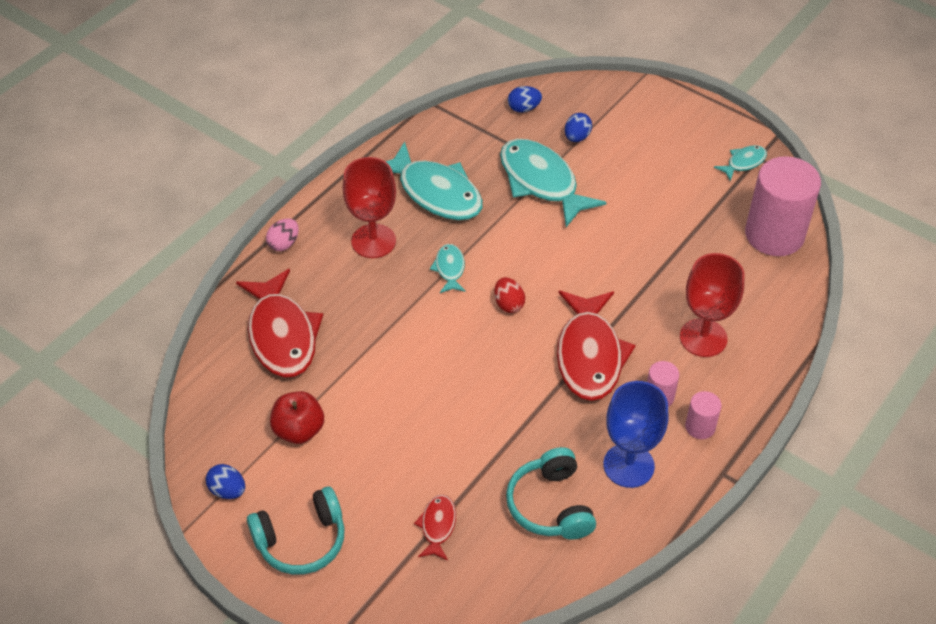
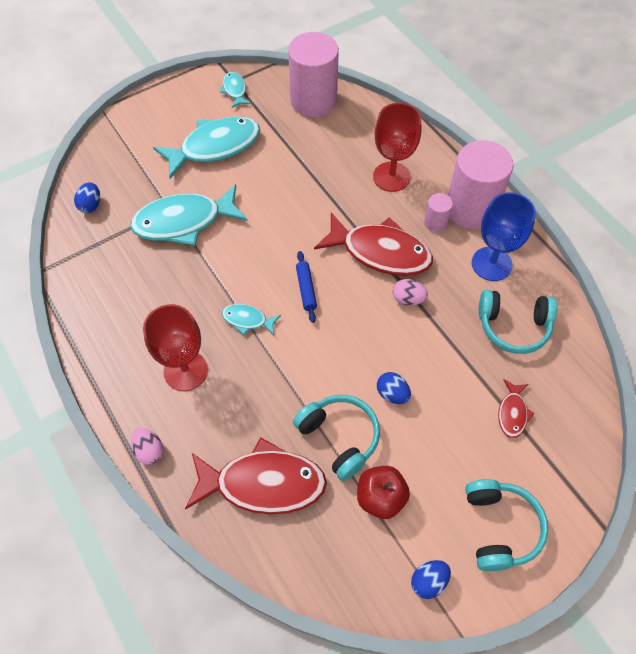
camera: 70 degrees left, 10 degrees up
(350, 380) = (339, 437): none -> turquoise headphones
(435, 192) = (153, 303): turquoise fish -> turquoise fish (215, 147)
(437, 526) = (512, 413): red fish -> red fish turned 105 degrees counterclockwise
(508, 304) = (306, 289): red egg -> blue rolling pin
(539, 396) = (408, 299): none -> pink egg
(577, 137) = (147, 180): blue egg -> blue egg (392, 394)
(700, 427) = (471, 208): pink cylinder -> pink cylinder, size x2.21

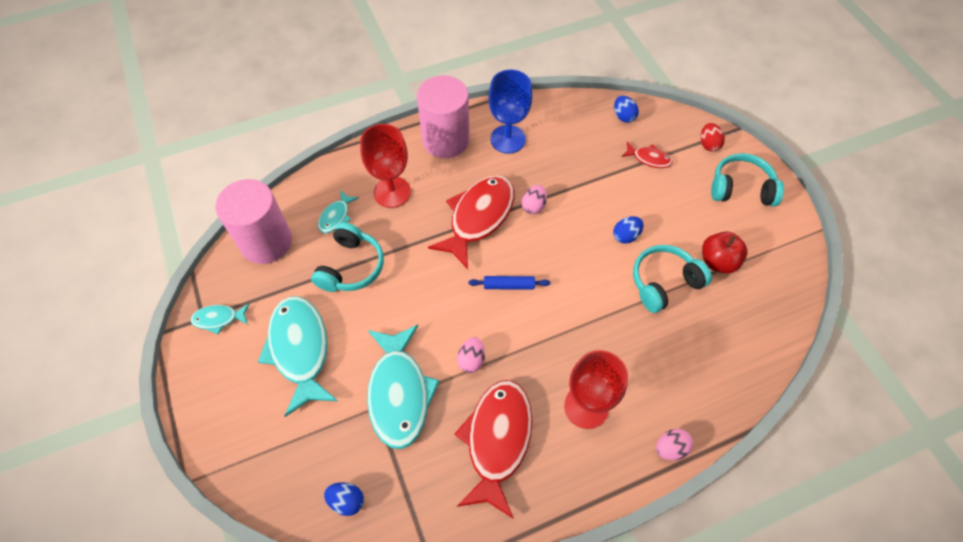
camera: 80 degrees left, 0 degrees up
(222, 270) = (471, 360): none -> pink egg
(247, 320) = (535, 342): turquoise fish -> turquoise fish (336, 216)
(263, 483) = (705, 349): red fish -> red fish (497, 440)
(428, 581) = (783, 242): blue egg -> blue egg (623, 116)
(435, 222) = (455, 169): pink cylinder -> none
(513, 326) = (571, 139): turquoise headphones -> turquoise headphones (351, 266)
(560, 485) = (708, 144): none -> red egg

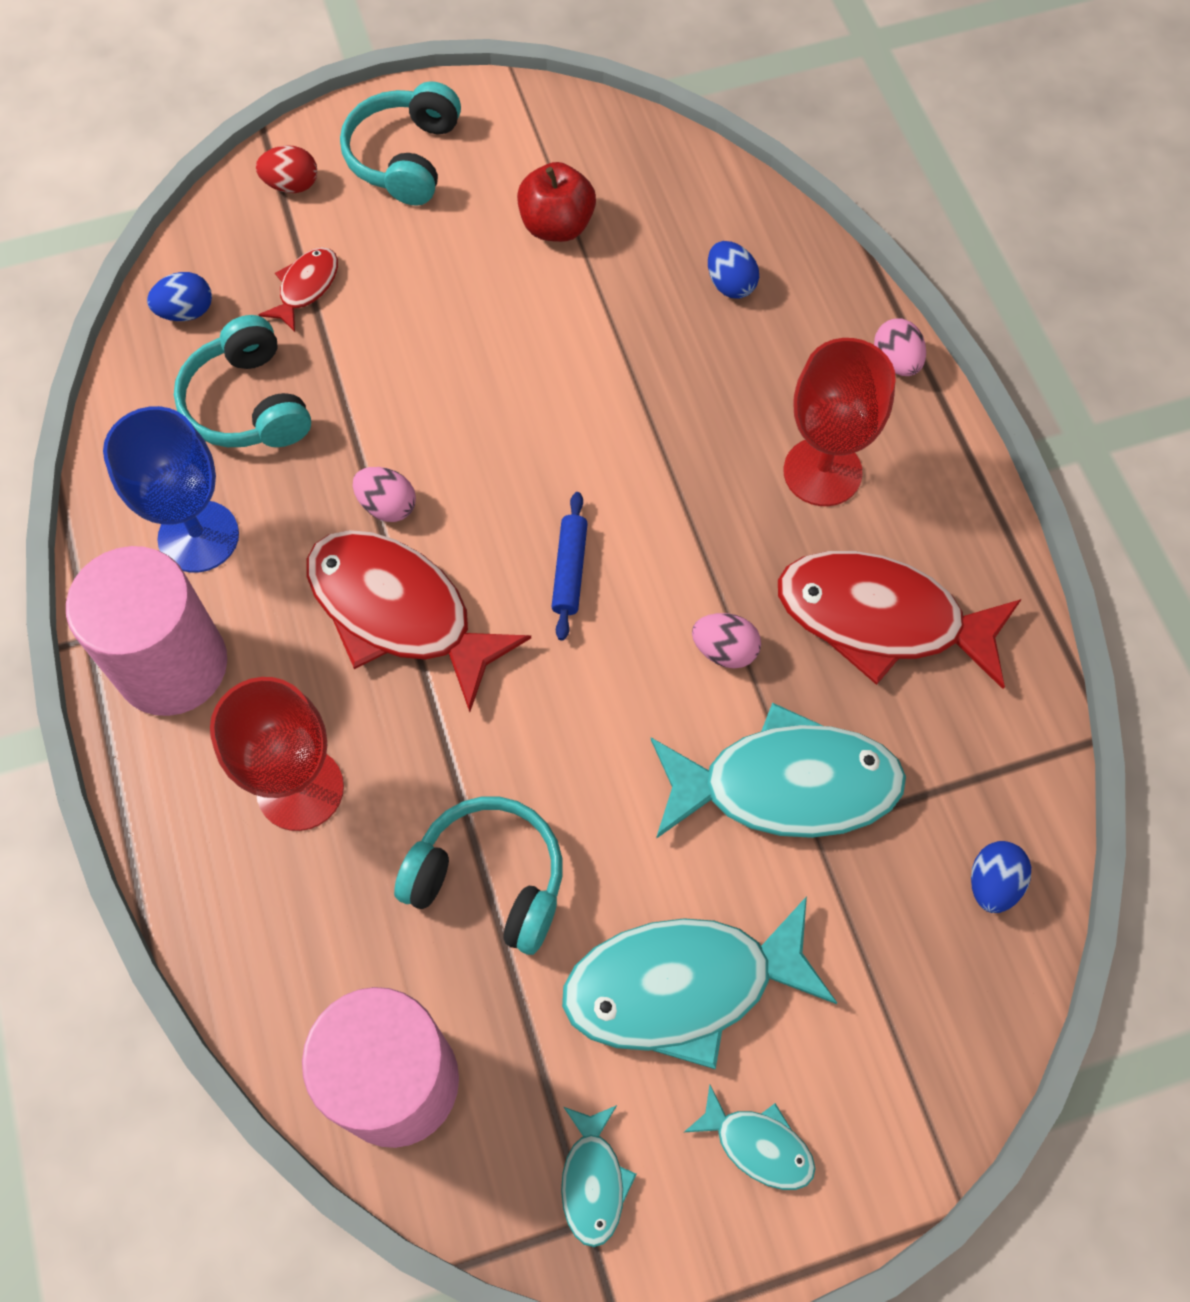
camera: 85 degrees left, 5 degrees up
(336, 216) = (348, 917): turquoise fish -> turquoise fish (758, 1145)
(626, 236) = (483, 356): blue egg -> blue egg (730, 284)
(664, 282) = (591, 314): turquoise headphones -> turquoise headphones (248, 404)

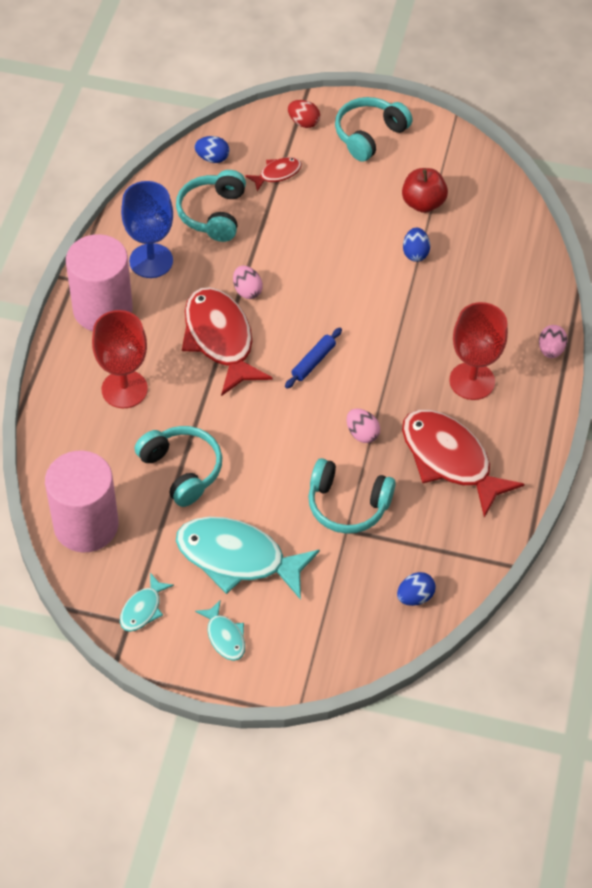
camera: 30 degrees right, 10 degrees down
(730, 284) = (492, 273): blue egg -> blue egg (415, 253)
(786, 785) = (347, 505): turquoise fish -> turquoise headphones

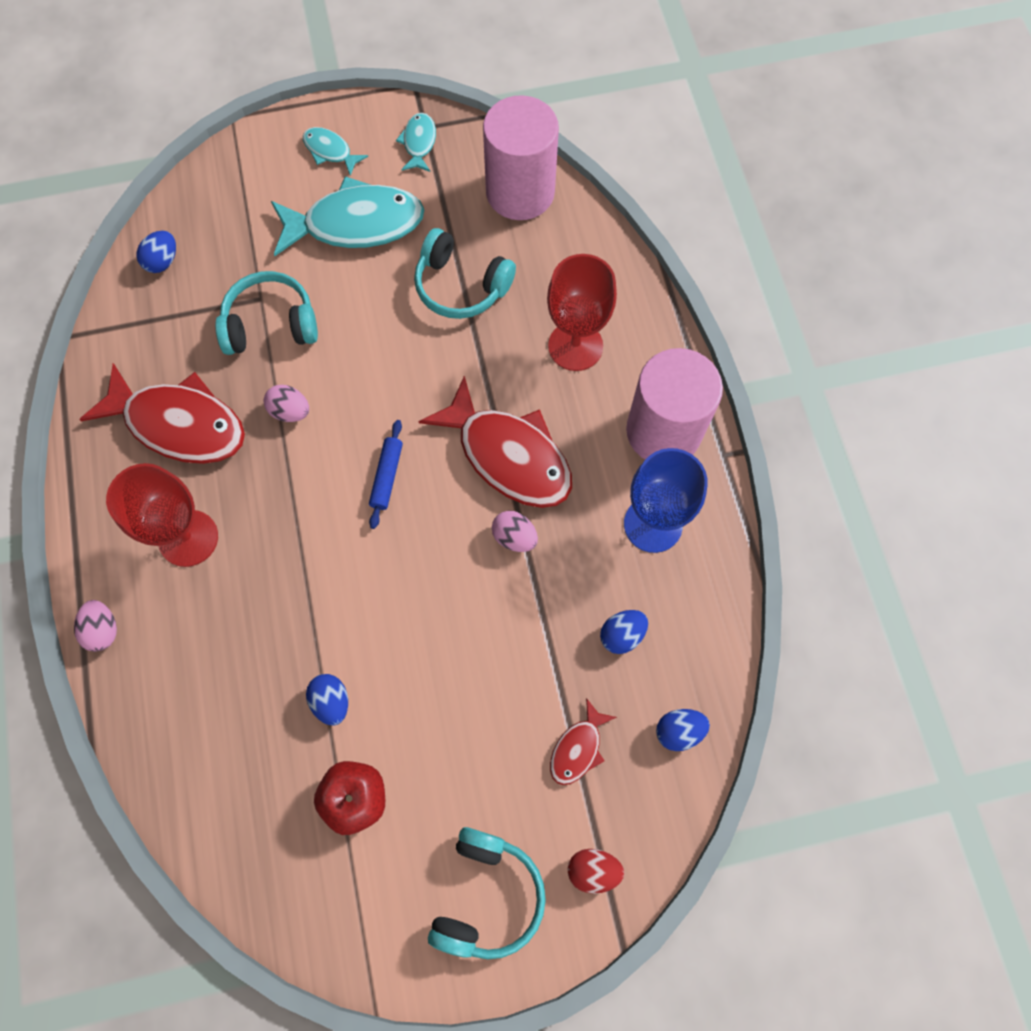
camera: 155 degrees right, 15 degrees up
(213, 214) = (622, 635): turquoise headphones -> blue egg

